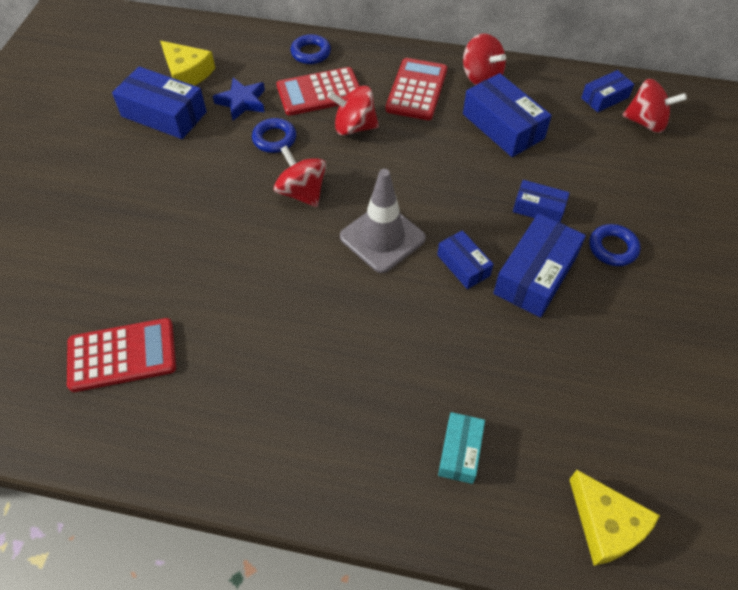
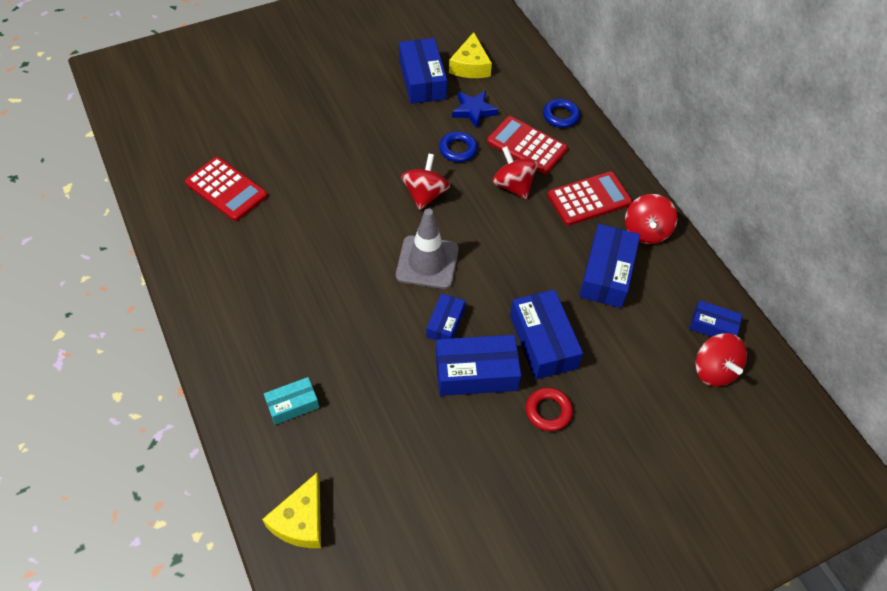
camera: 50 degrees right, 0 degrees up
(538, 208) = (543, 342): blue box -> blue box, size x1.73
(612, 248) = (548, 411): blue ring -> red ring

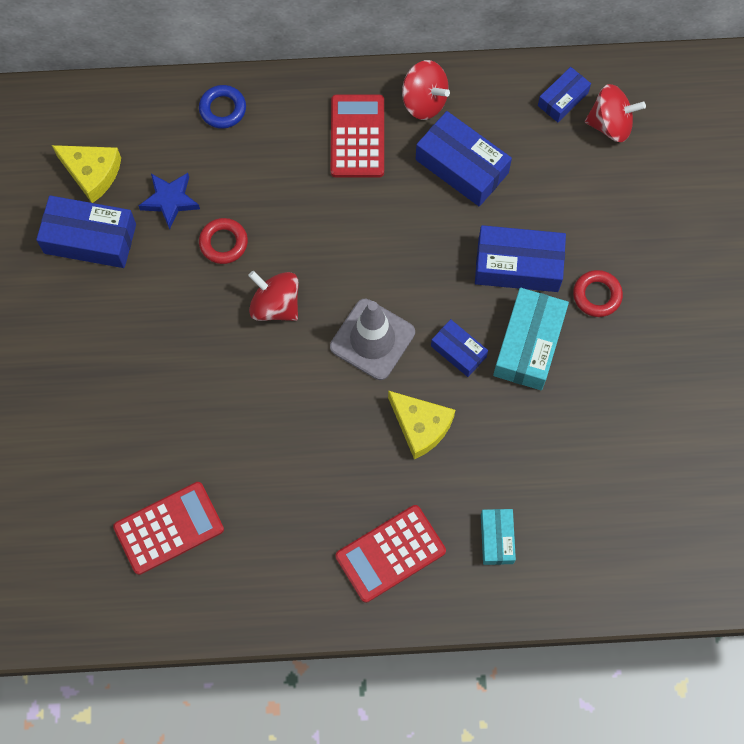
camera: 65 degrees left, 15 degrees up
(301, 520) = (627, 569): yellow cheese -> yellow cheese (421, 426)
(458, 149) = (223, 243): blue ring -> red ring
(476, 373) = (529, 345): blue box -> turquoise box
(513, 185) = (304, 206): red spinning top -> none
(526, 145) = (251, 166): red calculator -> red calculator (390, 553)

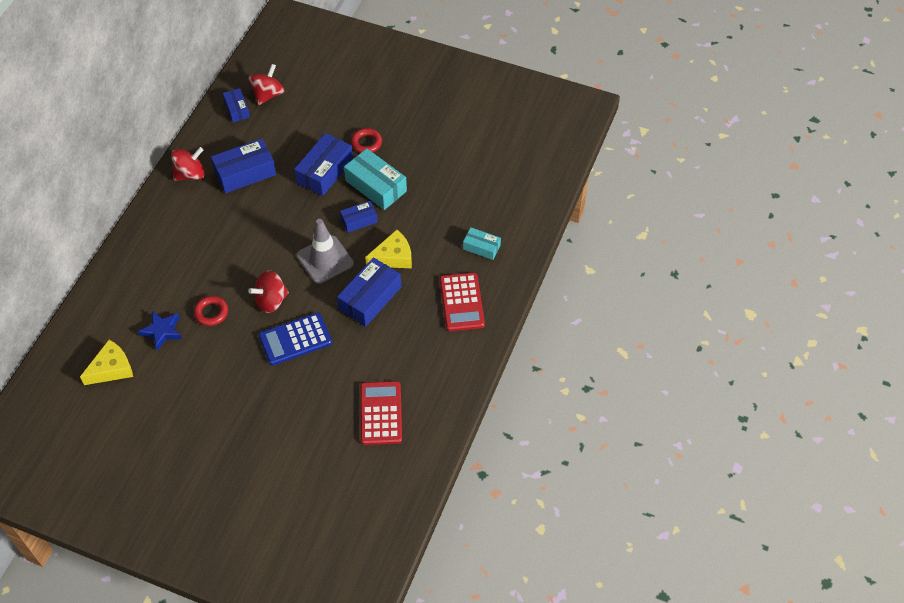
camera: 65 degrees left, 15 degrees down
(90, 238) = (157, 386): blue box -> blue box (370, 298)
(223, 109) = (119, 278): blue ring -> none
(231, 365) = (295, 339): none -> blue calculator
(357, 136) = (189, 216): red calculator -> none

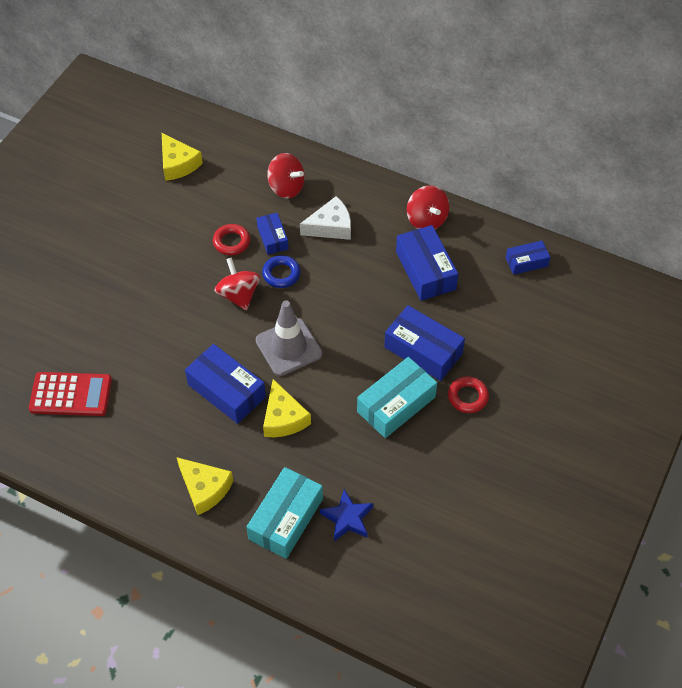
camera: 95 degrees right, 0 degrees up
(162, 331) = (215, 201): blue star -> blue star (347, 518)
(195, 240) = (331, 226): none -> white cheese
(248, 272) = (281, 274): none -> blue ring
(268, 94) = (551, 293): red spinning top -> red spinning top (286, 187)
(295, 339) = (183, 317): blue calculator -> none
(359, 220) = (343, 384): blue box -> blue box (272, 238)
(461, 302) = (205, 488): red calculator -> yellow cheese
(481, 247) = (286, 519): turquoise box -> turquoise box, size x1.73

